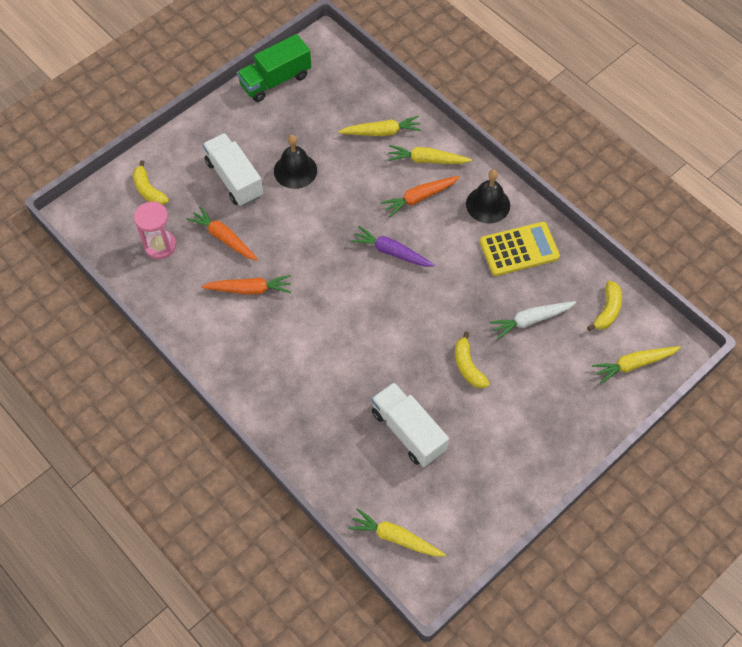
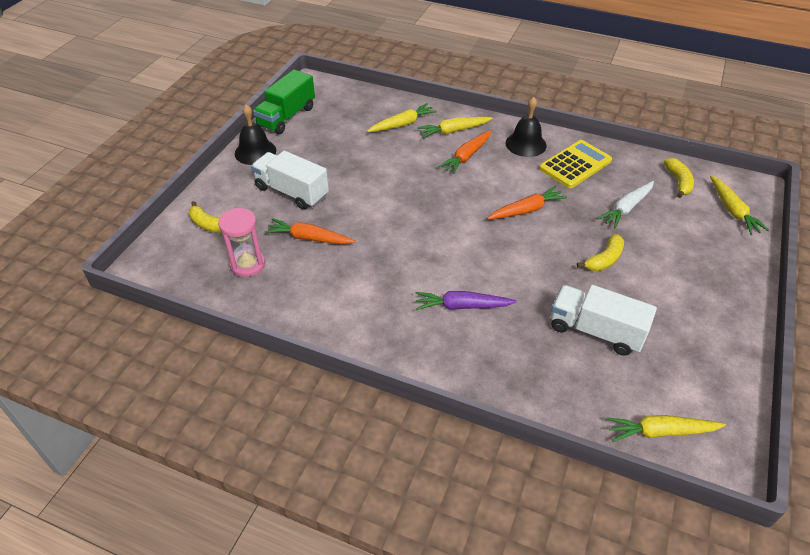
camera: 25 degrees left, 15 degrees down
(249, 289) = (360, 270): orange carrot -> orange carrot (526, 210)
(295, 170) = (345, 170): black bell -> black bell (255, 152)
(391, 252) = (472, 199): purple carrot -> purple carrot (462, 306)
(468, 366) = (604, 259): yellow banana -> yellow banana turned 90 degrees counterclockwise
(633, 364) = (732, 210): yellow carrot -> yellow carrot turned 60 degrees counterclockwise

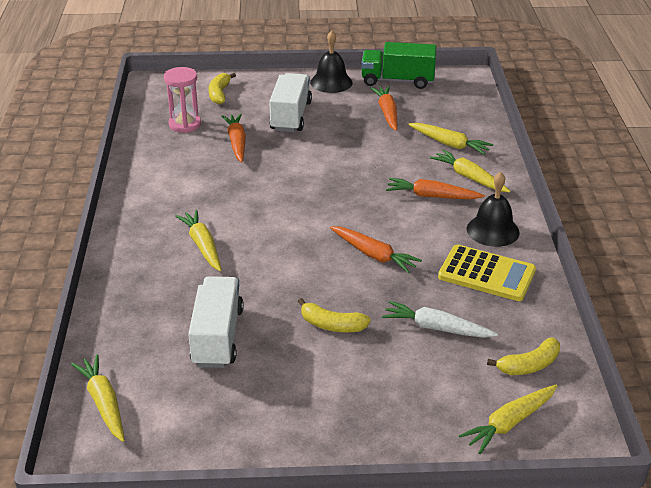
camera: 65 degrees right, 10 degrees down
(332, 138) = (387, 113): none -> orange carrot
(462, 306) = (202, 246): purple carrot -> yellow carrot

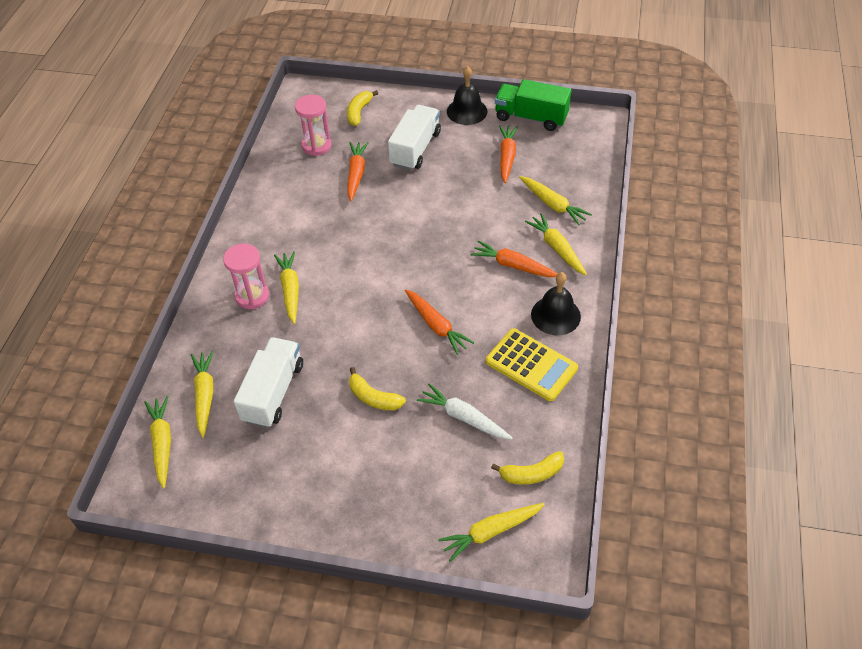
camera: 15 degrees right, 15 degrees up
(139, 351) = (205, 395): none -> yellow carrot
(161, 256) = (252, 296): none -> pink hourglass

